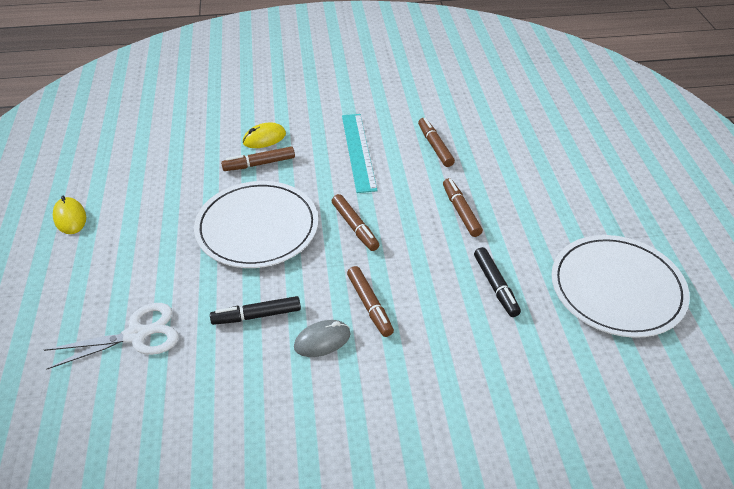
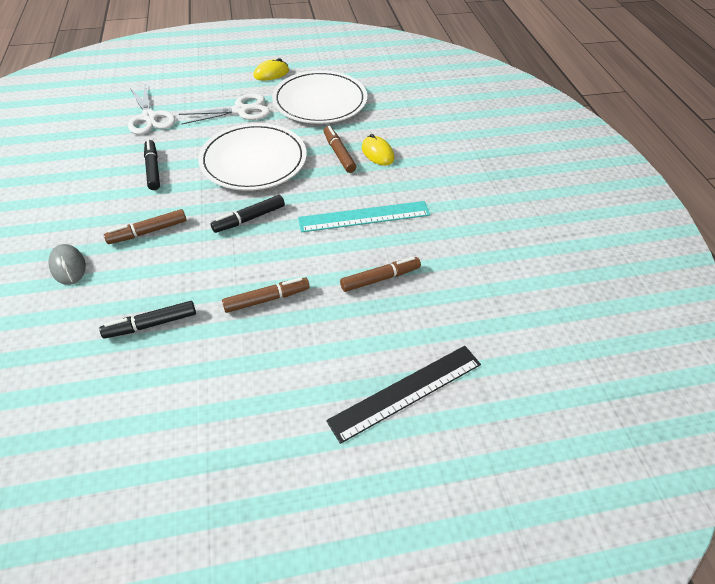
camera: 85 degrees right, 5 degrees up
(150, 243) = (240, 110): none -> white scissors
(322, 340) = (117, 205): grey mouse -> grey mouse (68, 266)
(355, 227) = (249, 219): brown marker -> black marker
(541, 141) = (406, 391): none -> black ruler
(617, 288) = (121, 445): white plate -> white plate (320, 101)

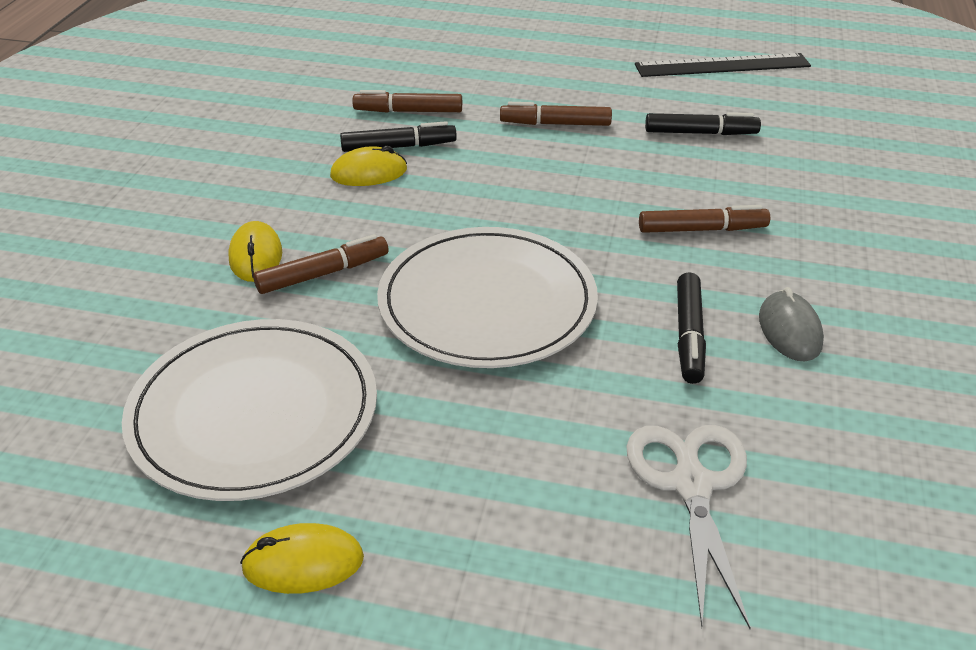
camera: 155 degrees left, 10 degrees down
(68, 266) = (821, 213): grey mouse -> grey mouse (789, 330)
(240, 110) = (457, 439): white scissors -> none
(249, 219) = (539, 210): black marker -> black marker (399, 147)
(339, 153) = (323, 273): brown marker -> brown marker turned 120 degrees counterclockwise
(364, 216) = (369, 173): turquoise ruler -> yellow mouse
(406, 391) = (456, 41): black ruler -> black ruler (722, 65)

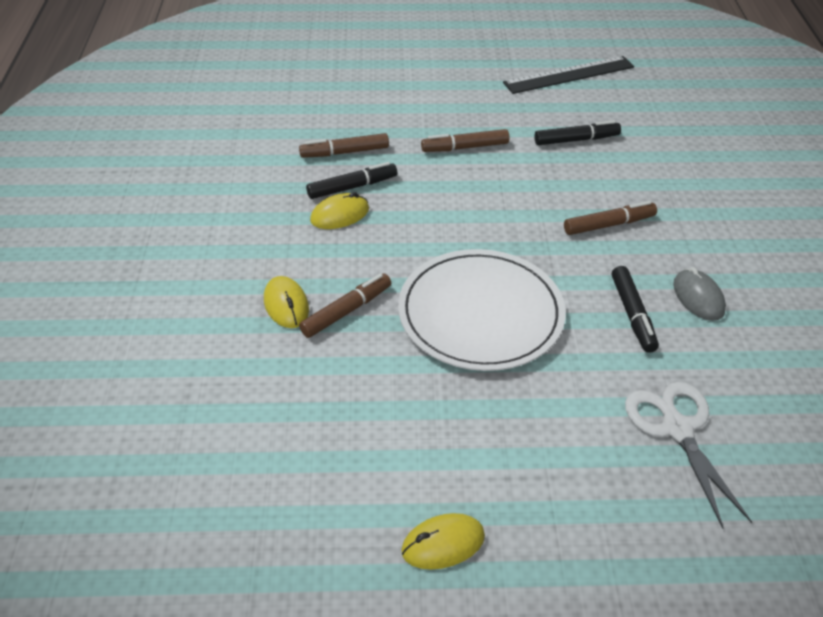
camera: 15 degrees left, 5 degrees up
(254, 412) = (351, 437): white plate -> none

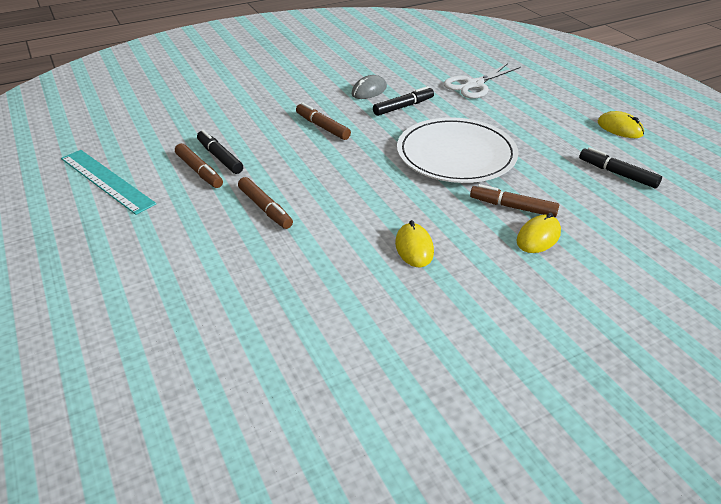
camera: 115 degrees left, 5 degrees down
(340, 215) = (414, 248): yellow mouse -> yellow mouse turned 45 degrees clockwise
(344, 152) = (320, 278): brown marker -> brown marker (199, 171)
(352, 187) = (370, 254): black marker -> black marker (617, 173)
(569, 75) = (107, 180): black ruler -> turquoise ruler

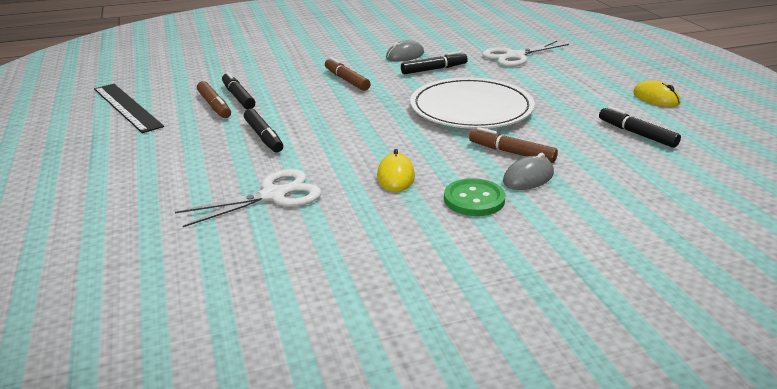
camera: 10 degrees right, 10 degrees down
(107, 180) = (127, 107): turquoise ruler -> black ruler
(265, 208) = (264, 137): brown marker -> black marker
(302, 284) = (273, 195): none -> white scissors
(498, 269) = (474, 199): none -> green button
(538, 237) = (528, 178): yellow mouse -> grey mouse

